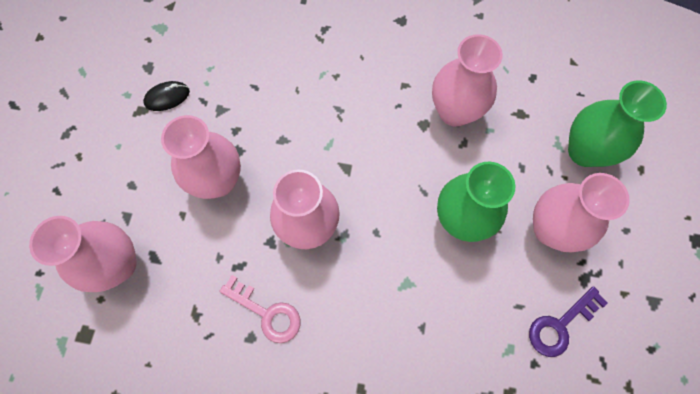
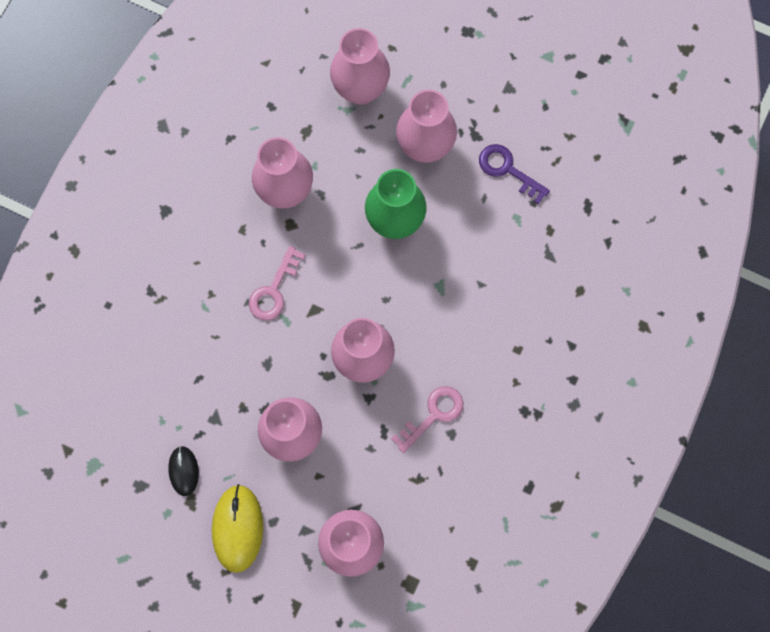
camera: 75 degrees left, 5 degrees up
(120, 156) = (237, 528): none -> yellow mouse
(355, 127) = (274, 290): none -> pink key
(560, 325) = (508, 170): purple key -> purple key turned 150 degrees clockwise
(584, 151) = (360, 89): green vase -> pink vase

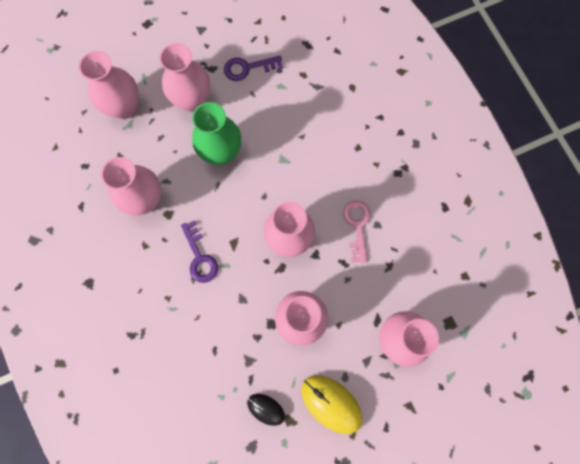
camera: 50 degrees left, 0 degrees up
(274, 290) = (200, 257): pink key -> purple key

